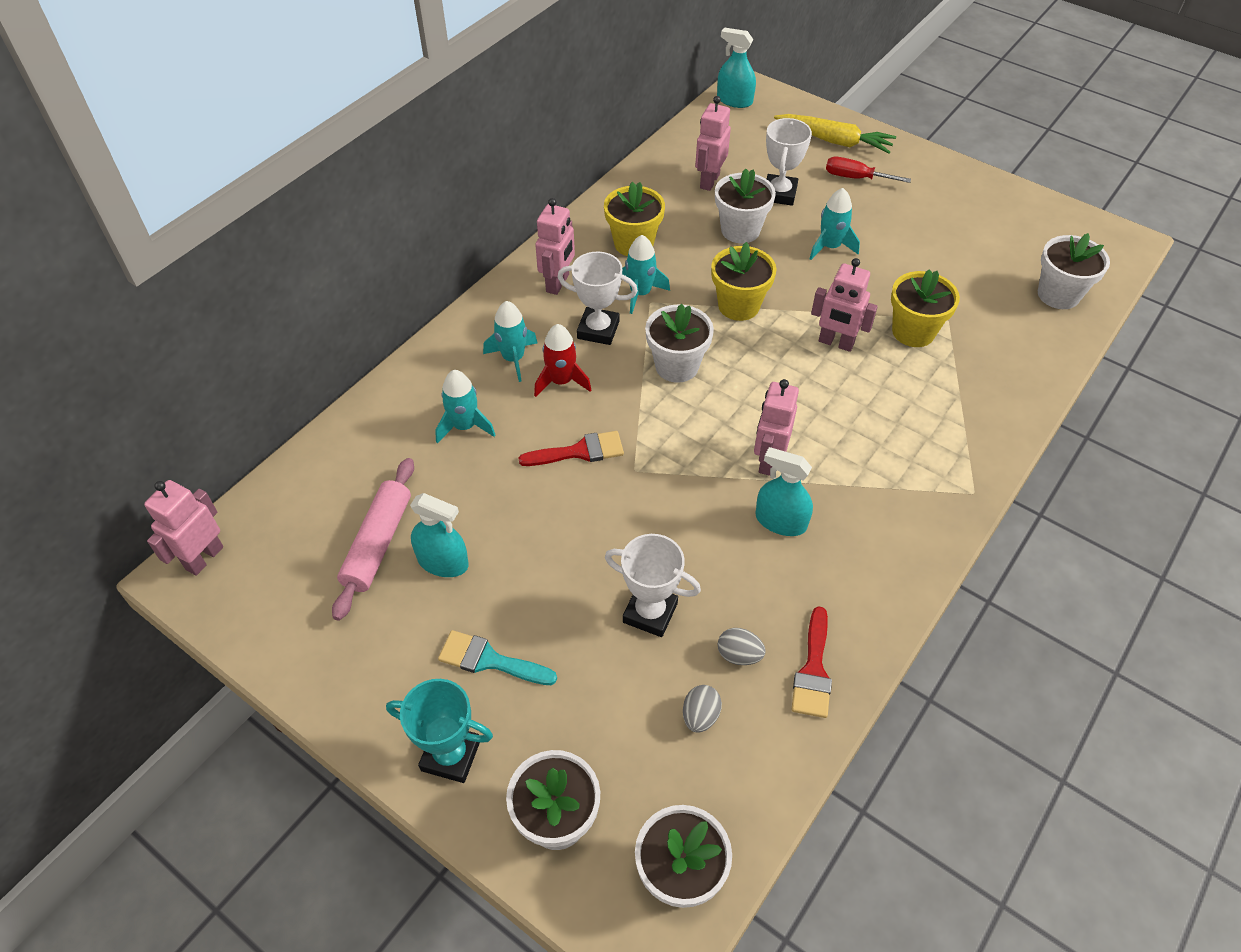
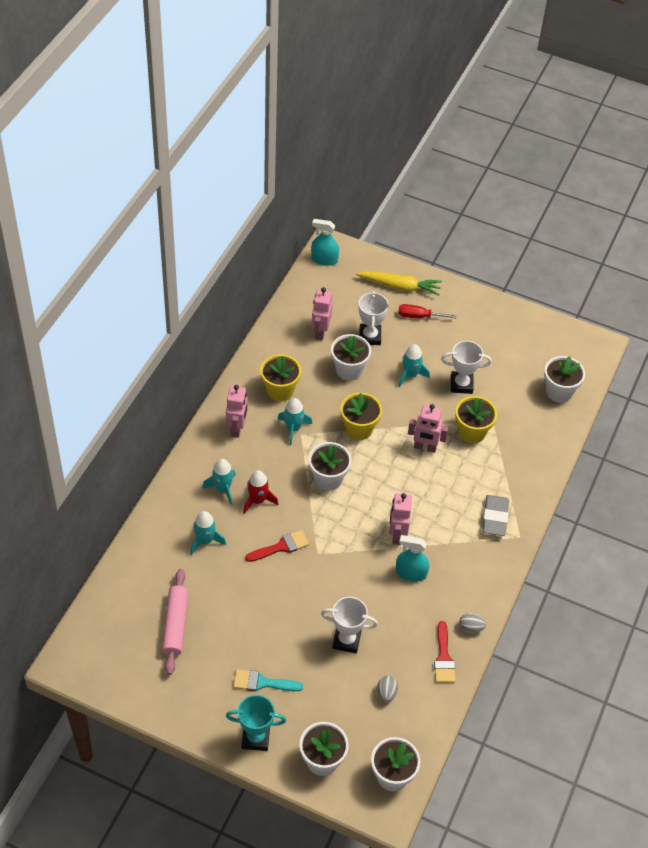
camera: 15 degrees left, 0 degrees up
(204, 558) = (72, 651): pink robot -> none
(443, 562) = (218, 630): turquoise spray bottle -> none
(598, 330) = (272, 460): white trophy -> white trophy (461, 384)
(739, 655) = (401, 656): grey egg -> grey egg (471, 628)
(934, 458) = (495, 518): none -> grey eraser

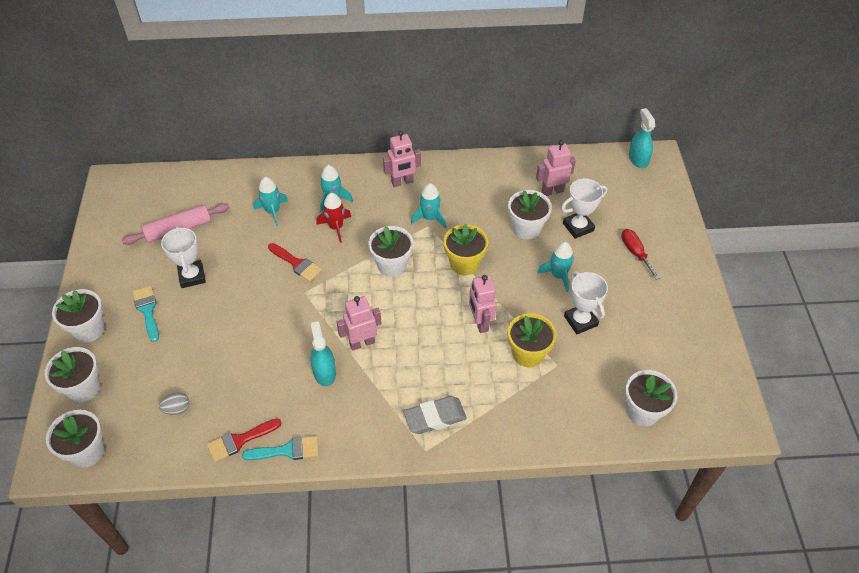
camera: 65 degrees right, 0 degrees up
(255, 738) = (89, 329): turquoise trophy -> white flower pot
(280, 390) = (465, 192): yellow flower pot -> none
(346, 640) = (221, 353): white trophy -> white trophy (192, 276)
(400, 286) = (658, 224): yellow carrot -> none
(471, 628) = (287, 450): grey egg -> turquoise brush

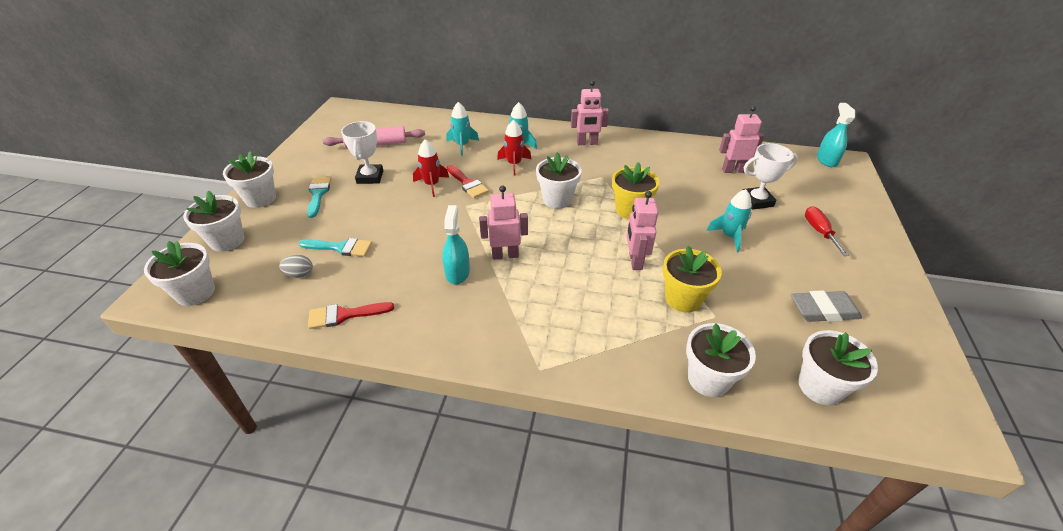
camera: 15 degrees right, 10 degrees down
(261, 273) = (432, 185): none -> red rocket
(287, 450) = (388, 335): turquoise brush -> turquoise brush (340, 247)
(430, 218) = (605, 171): turquoise rocket -> none
(435, 417) = (560, 338): grey eraser -> grey eraser (823, 310)
(526, 228) = (701, 193): white flower pot -> white flower pot (708, 379)
(580, 321) = (749, 280): white trophy -> none

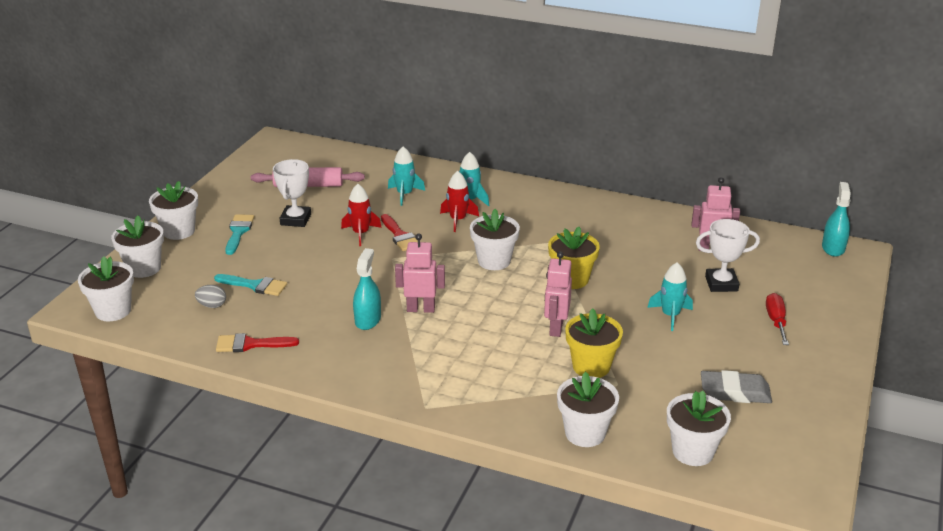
camera: 10 degrees right, 10 degrees down
(587, 143) = (550, 204): pink robot -> none

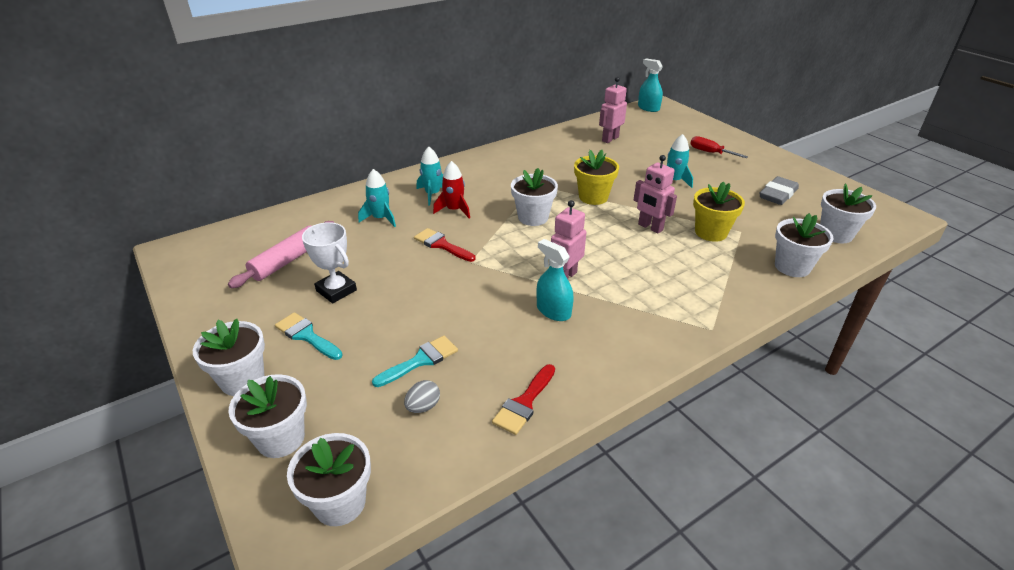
camera: 55 degrees left, 5 degrees up
(361, 233) = (411, 263): red rocket -> none
(400, 236) = (441, 245): red brush -> red brush turned 150 degrees counterclockwise
(721, 284) = (653, 151): white trophy -> none

